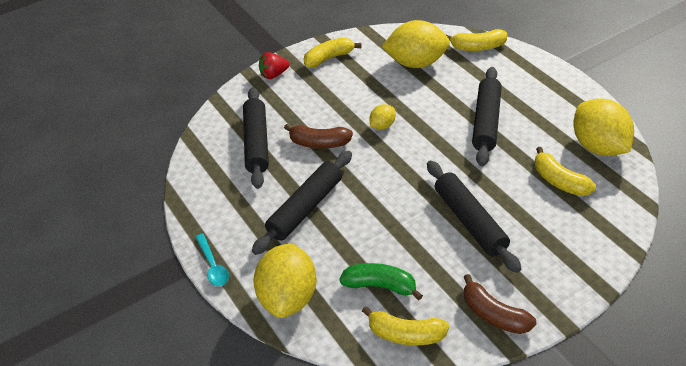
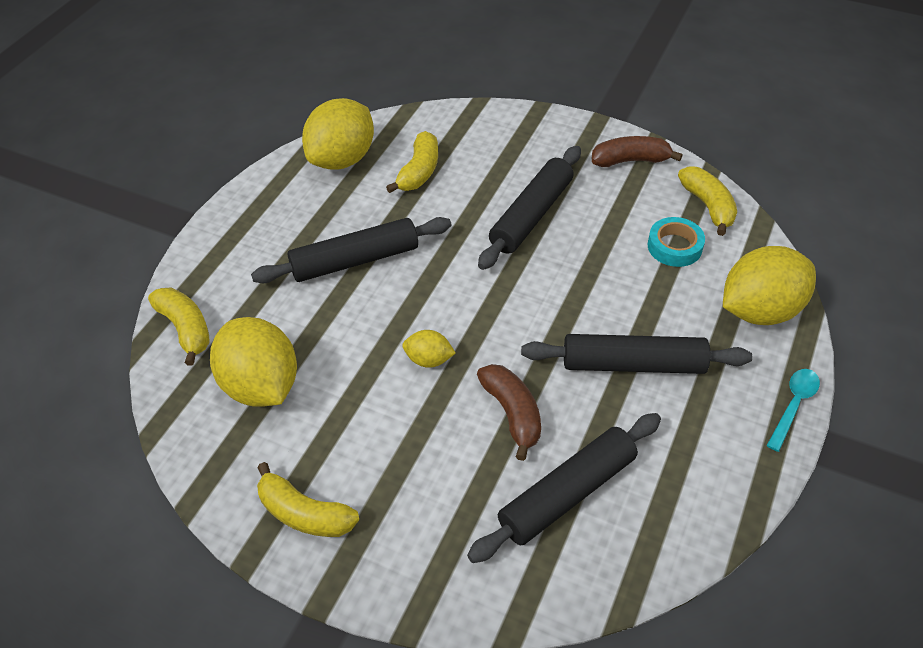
camera: 125 degrees left, 5 degrees up
(274, 75) = (394, 575): red strawberry -> none
(380, 286) = (674, 246): green banana -> turquoise tape
(494, 315) = (630, 160): brown banana -> brown banana turned 105 degrees counterclockwise

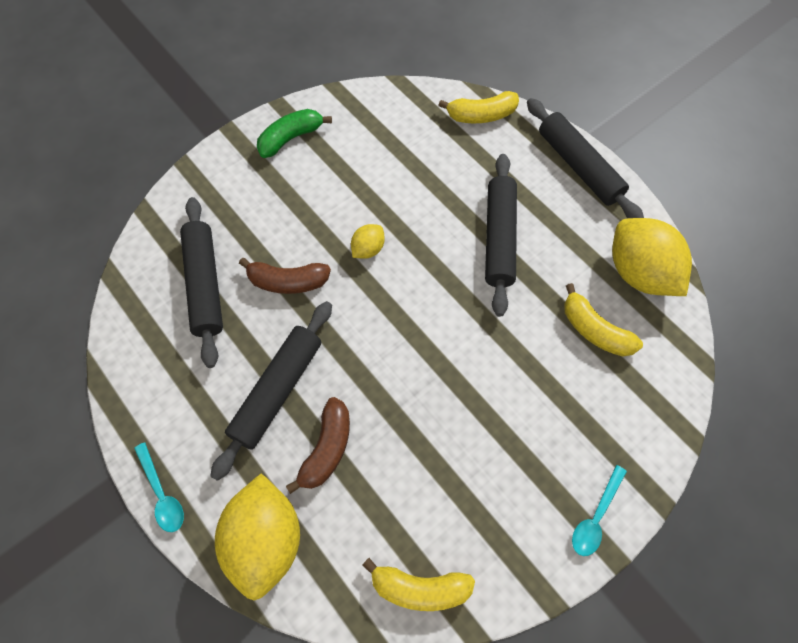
camera: 115 degrees right, 15 degrees up
(261, 385) = (404, 143): yellow lemon -> none
(304, 513) = (291, 138): yellow banana -> green banana
(531, 215) = (488, 401): black rolling pin -> black rolling pin (578, 166)
(578, 133) = (595, 517): none -> turquoise spoon
(630, 160) = (527, 548): brown banana -> brown banana (327, 448)
(674, 246) = (382, 512): turquoise tape -> none

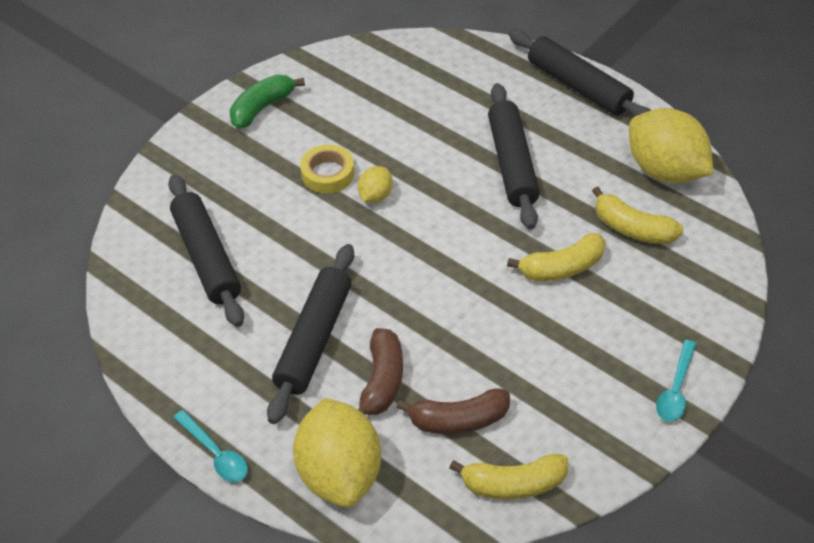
camera: 10 degrees left, 15 degrees down
(288, 282) = (297, 239): brown banana -> brown banana (458, 420)
(331, 217) = (328, 173): none -> yellow tape
(481, 115) = (463, 55): yellow banana -> yellow banana (562, 268)

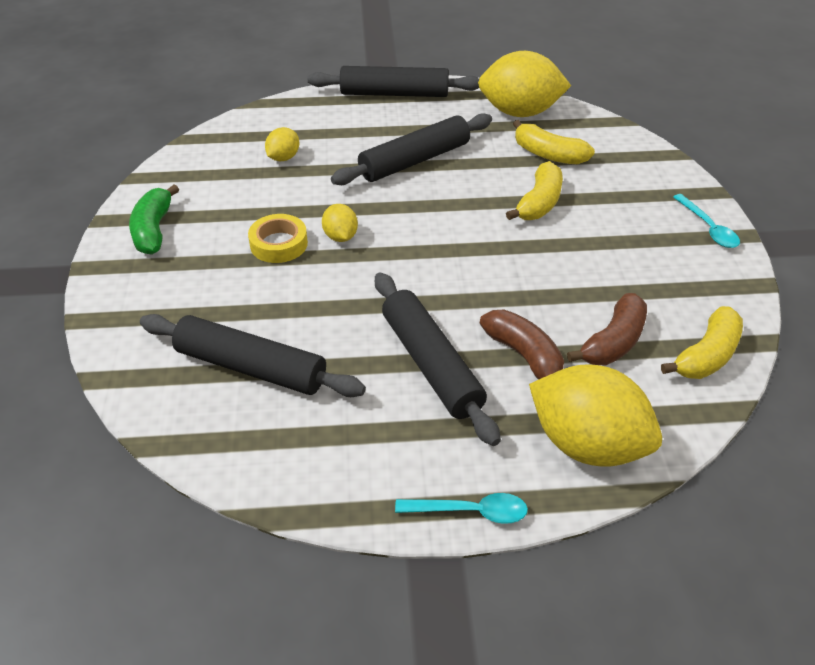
camera: 45 degrees left, 5 degrees down
(416, 98) = (283, 158): none -> yellow lemon
(512, 163) = (414, 160): black rolling pin -> black rolling pin turned 75 degrees counterclockwise
(632, 228) = (548, 154): yellow banana -> yellow banana turned 45 degrees clockwise

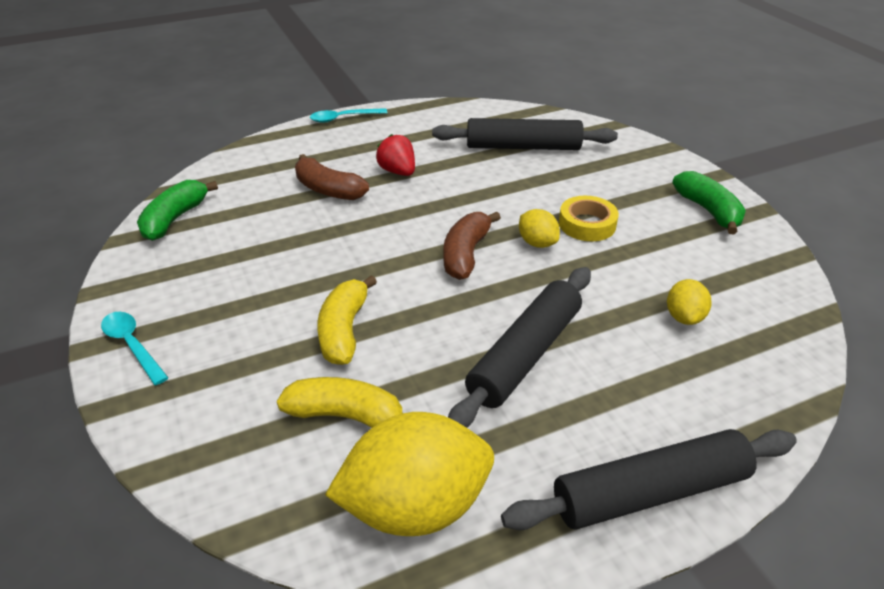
camera: 160 degrees right, 5 degrees down
(431, 364) = (398, 172): black rolling pin -> red strawberry
(587, 444) = (275, 155): yellow lemon -> none
(613, 342) = (255, 212): brown banana -> brown banana (466, 254)
(706, 355) = (175, 219): yellow banana -> green banana

